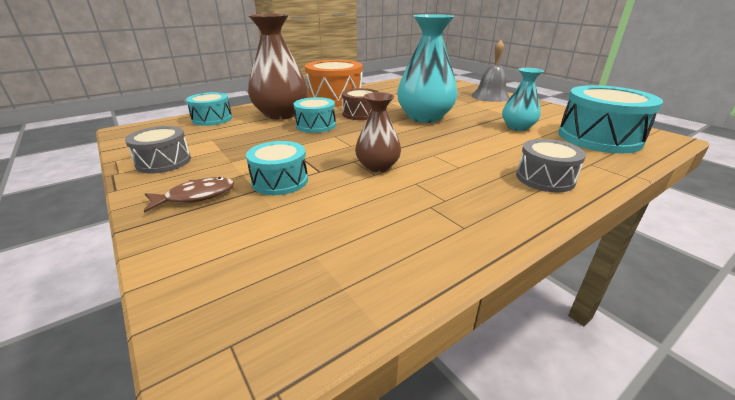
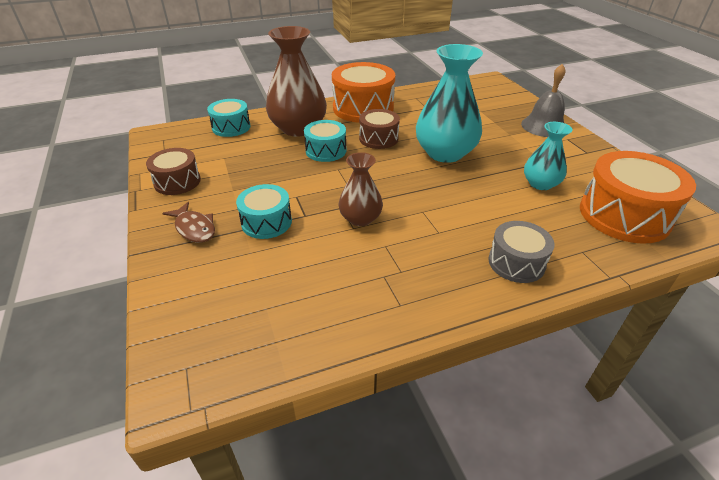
camera: 15 degrees right, 10 degrees up
(163, 162) = (177, 181): grey drum -> brown drum
(196, 196) = (194, 228): brown fish -> brown fish turned 60 degrees clockwise
(599, 138) = (624, 215): turquoise drum -> orange drum

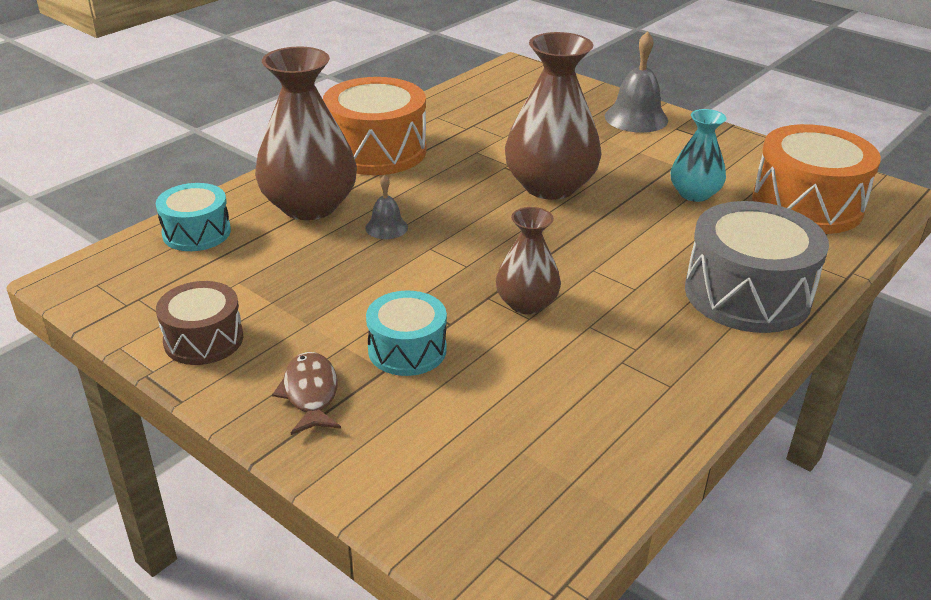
camera: 30 degrees left, 5 degrees down
(194, 228) = (310, 394): brown fish -> brown fish turned 120 degrees counterclockwise
(326, 151) = (386, 227): turquoise drum -> grey bell
(378, 138) = (443, 190): brown drum -> none
(445, 153) = (550, 186): turquoise vase -> brown vase
(516, 262) = (747, 294): grey drum -> grey drum, size x1.72

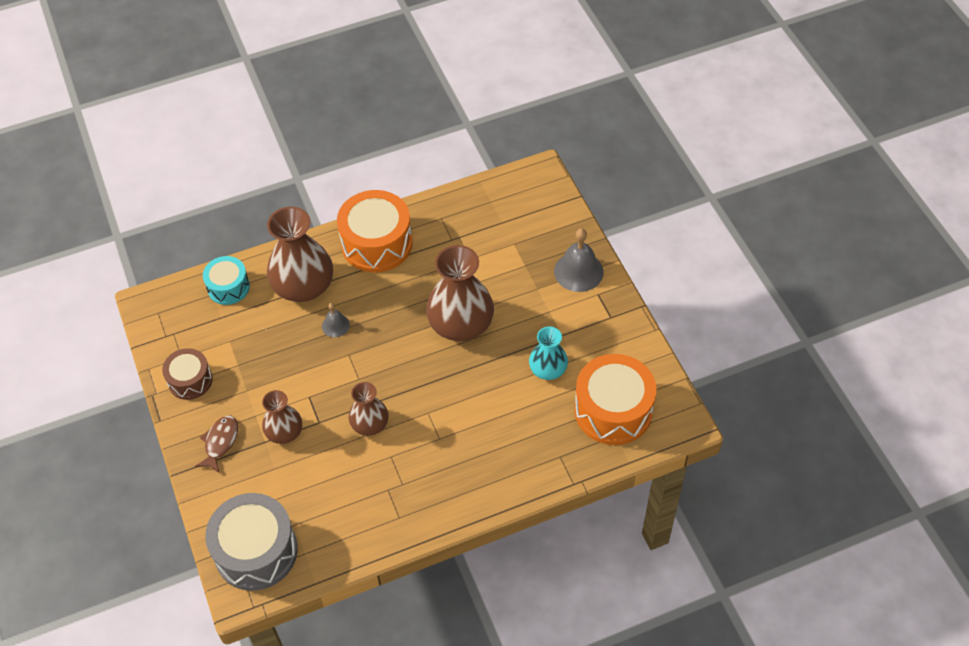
camera: 30 degrees right, 20 degrees up
(407, 350) = (284, 432): turquoise drum -> brown vase
(747, 294) = (500, 471): grey drum -> grey drum (256, 551)

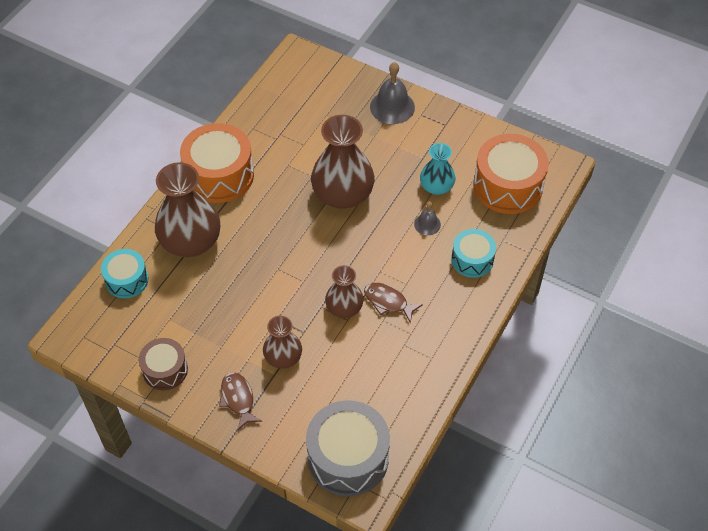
camera: 40 degrees left, 0 degrees up
(335, 325) = (246, 254): grey bell -> grey bell (427, 224)
(410, 444) = (388, 302): none -> brown fish
(516, 456) = (472, 260): none -> turquoise drum

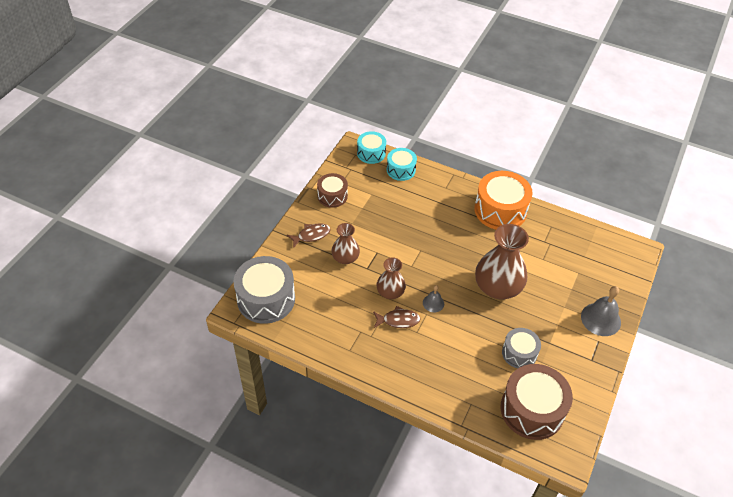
camera: 85 degrees right, 5 degrees down
(190, 241) = (437, 199): brown vase -> none
(388, 302) = (398, 320): brown fish -> brown fish turned 60 degrees clockwise
(427, 224) = (478, 346): grey bell -> grey bell (433, 303)
(436, 187) = (519, 353): turquoise vase -> grey drum
(472, 260) = (446, 380): turquoise drum -> turquoise drum (371, 153)
(508, 186) = (532, 410): orange drum -> brown drum

